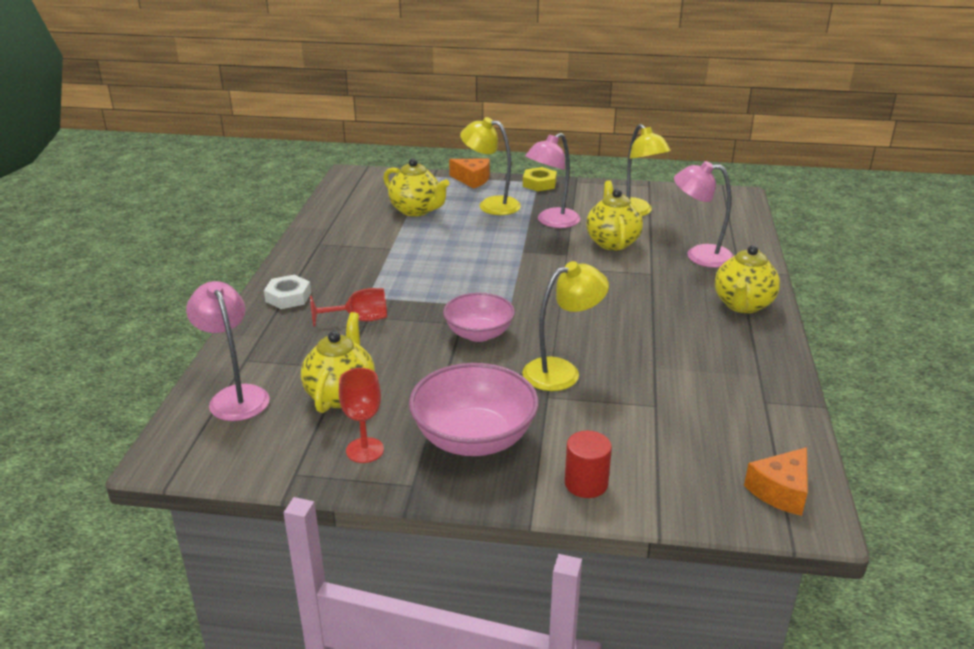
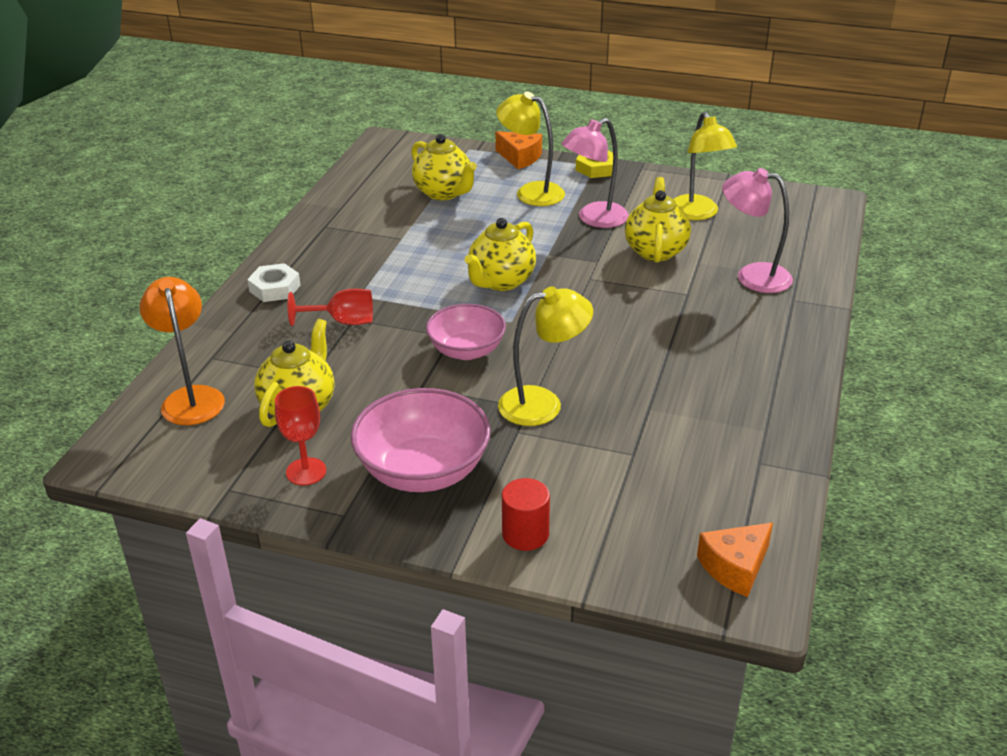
camera: 10 degrees right, 5 degrees up
(235, 396) = (191, 397): pink lamp -> orange lamp
(743, 305) = (780, 343): yellow teapot -> yellow teapot (501, 282)

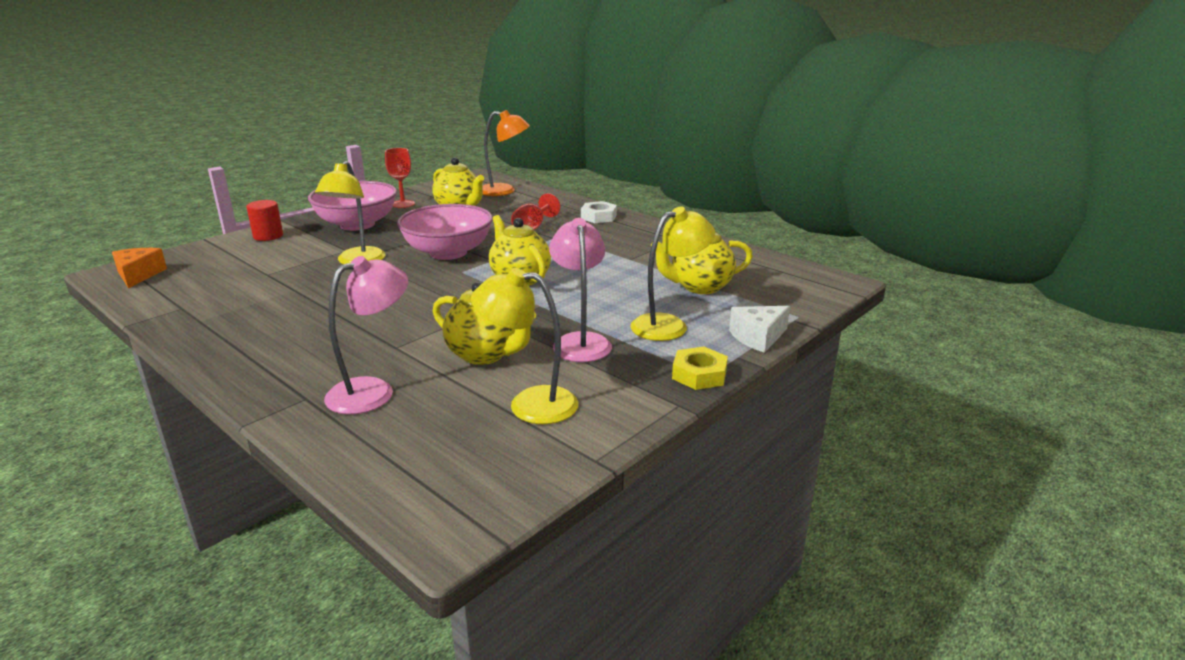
camera: 115 degrees right, 10 degrees down
(466, 350) = (448, 252): pink bowl -> pink bowl, size x1.52
(520, 158) = (758, 337): orange cheese -> white cheese

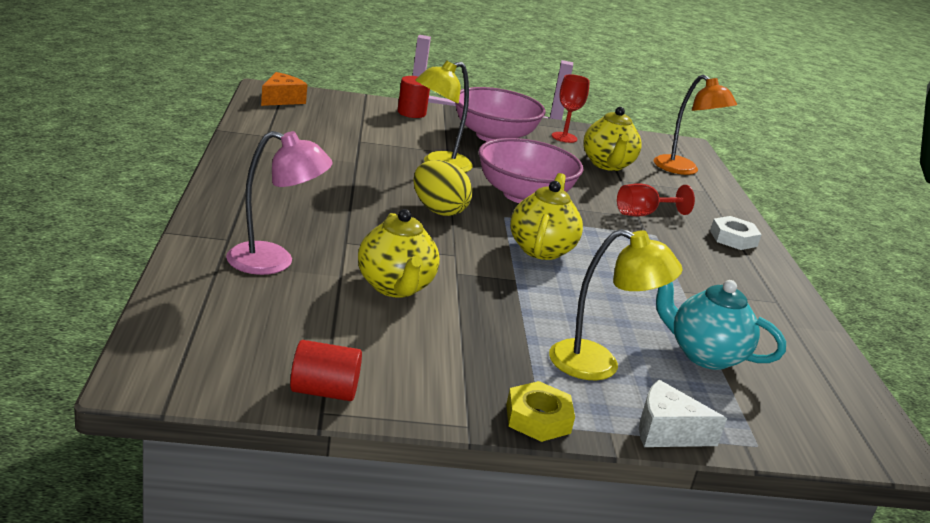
camera: 40 degrees right, 0 degrees up
(415, 291) = (438, 210): none -> yellow egg
(529, 404) = (355, 342): yellow lamp -> none
(572, 447) = (324, 391): none -> red cylinder
(580, 341) = (490, 326): pink lamp -> none
(700, 287) = (704, 355): yellow teapot -> turquoise teapot

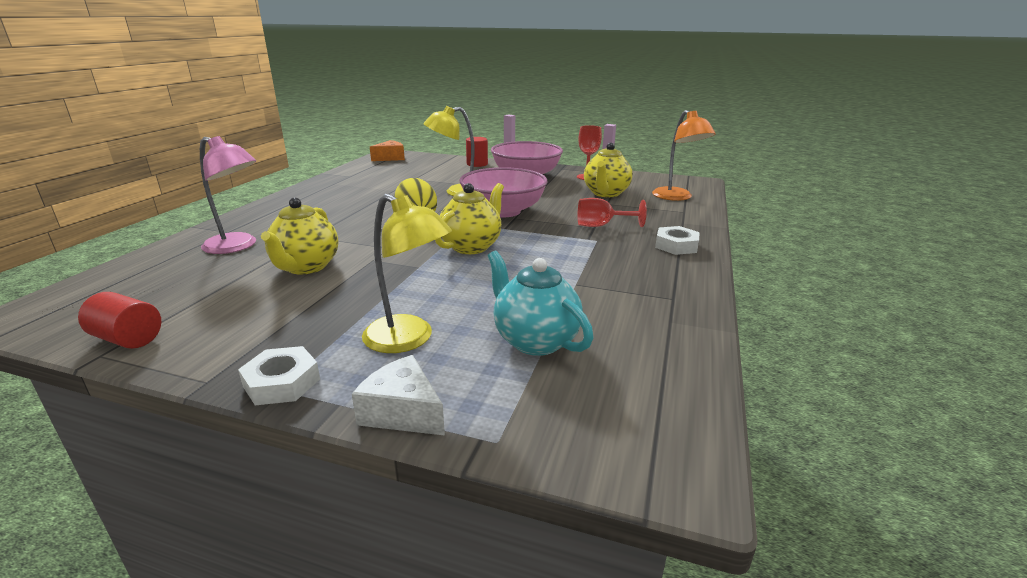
camera: 25 degrees right, 0 degrees up
(538, 419) = (282, 382): yellow nut -> white nut

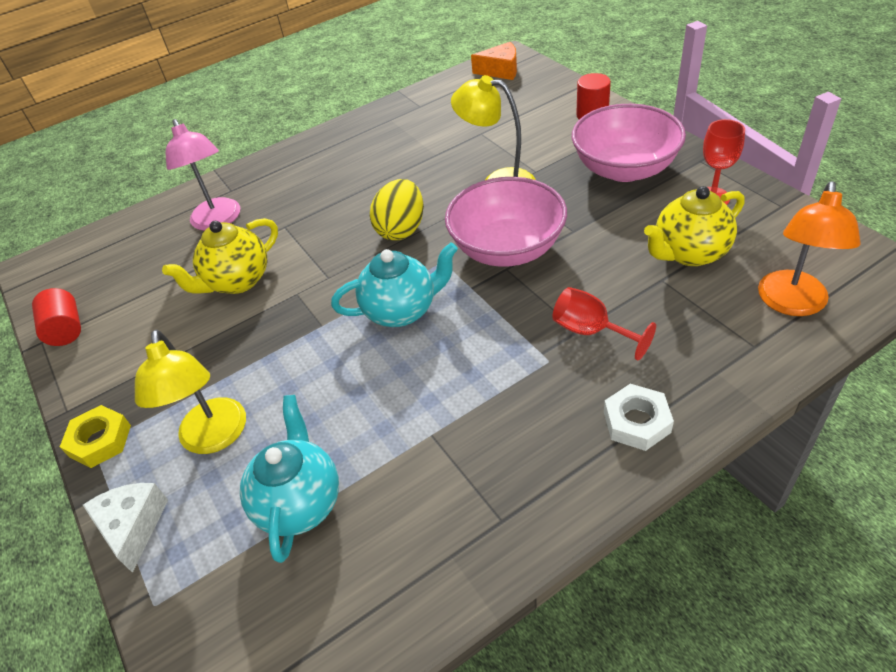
camera: 45 degrees right, 20 degrees up
(282, 382) = (100, 441): white nut -> yellow nut
(471, 246) = (402, 310): yellow teapot -> turquoise teapot

